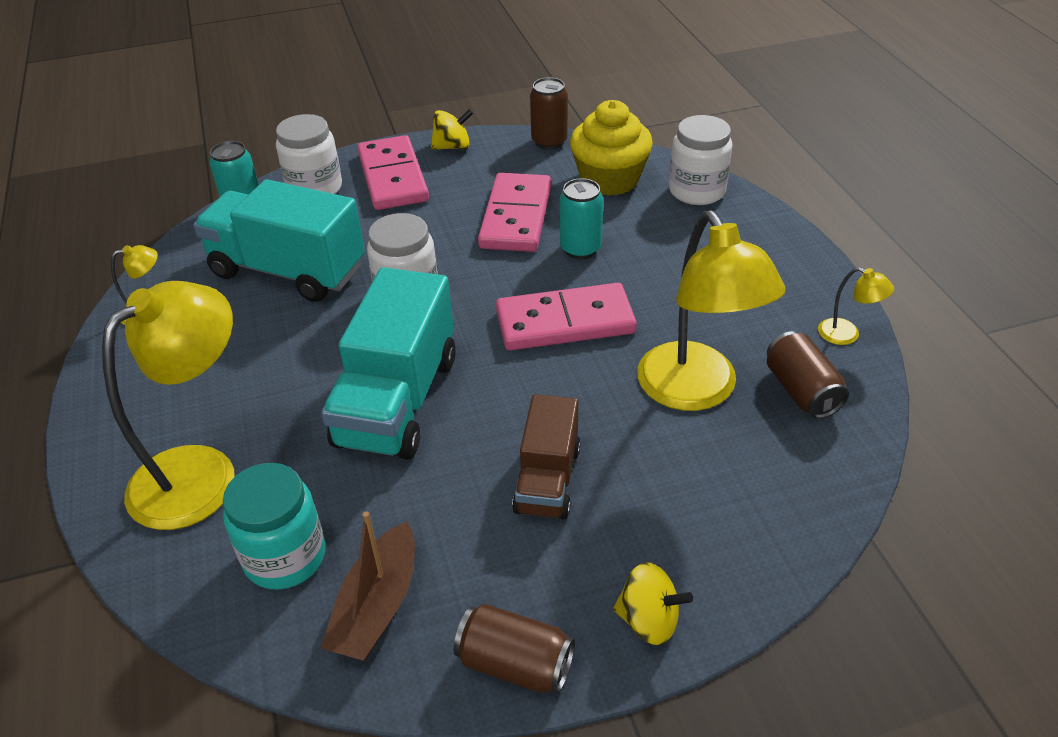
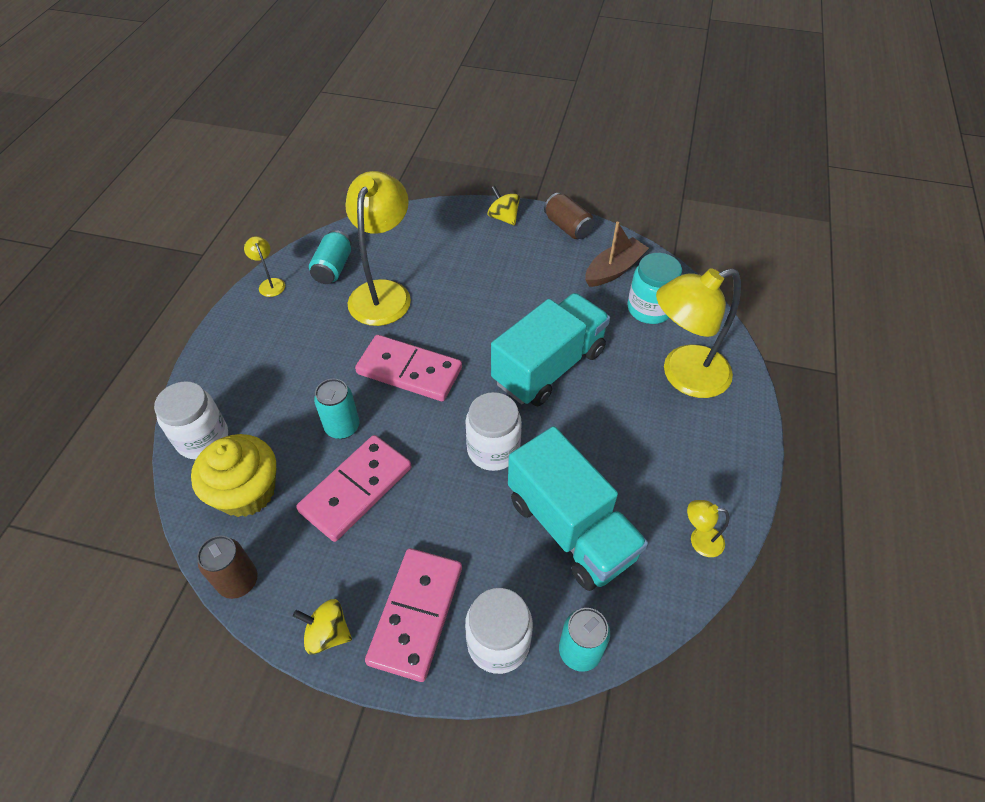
camera: 150 degrees left, 10 degrees up
(547, 479) = (499, 286): brown truck -> none
(801, 391) = (333, 268): brown can -> turquoise can

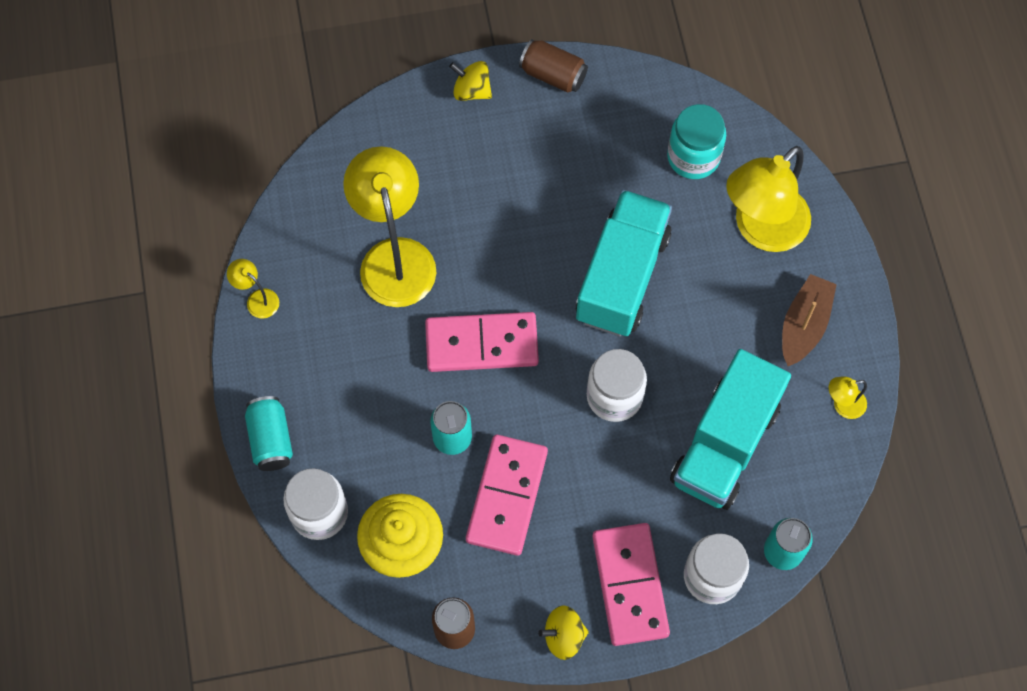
camera: 25 degrees left, 15 degrees up
(333, 268) = (316, 247): turquoise can -> turquoise can (271, 439)
(570, 528) = (725, 444): turquoise truck -> turquoise truck turned 90 degrees clockwise
(614, 270) = (633, 118): brown boat -> brown boat (804, 325)

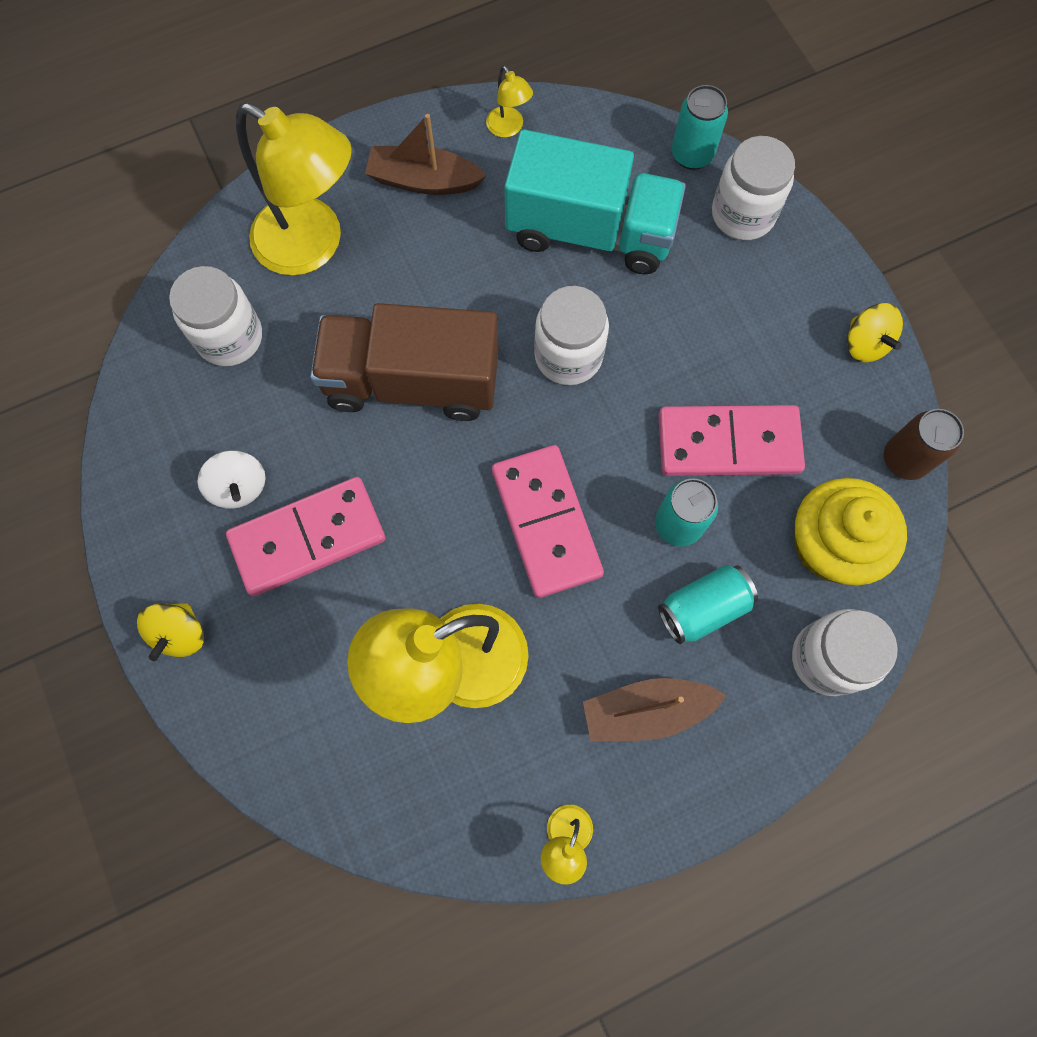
camera: 105 degrees left, 5 degrees up
(271, 439) = (755, 752): turquoise can -> turquoise can (703, 608)
(323, 375) = (646, 711): none -> brown boat
(553, 75) = (138, 532): brown can -> none
(569, 143) = (239, 487): none -> white spinning top
(622, 277) = (412, 382): turquoise truck -> brown truck
(629, 585) = (783, 291): pink domino -> pink domino (308, 538)
(693, 157) = (230, 337): turquoise jar -> white jar

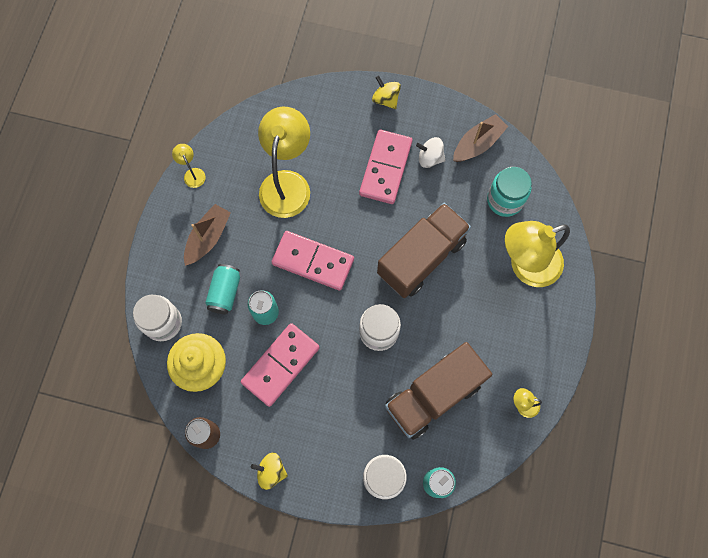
camera: 130 degrees right, 0 degrees up
(230, 337) = (504, 200): white jar -> turquoise jar
(424, 180) = (523, 341): brown boat -> brown boat (478, 144)
(590, 231) = (433, 395): turquoise truck -> brown truck

